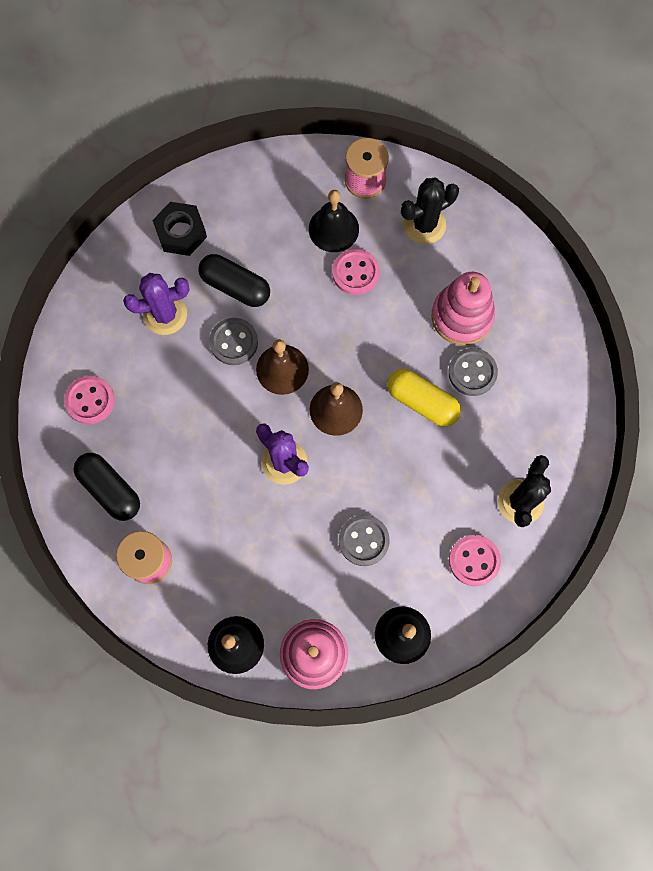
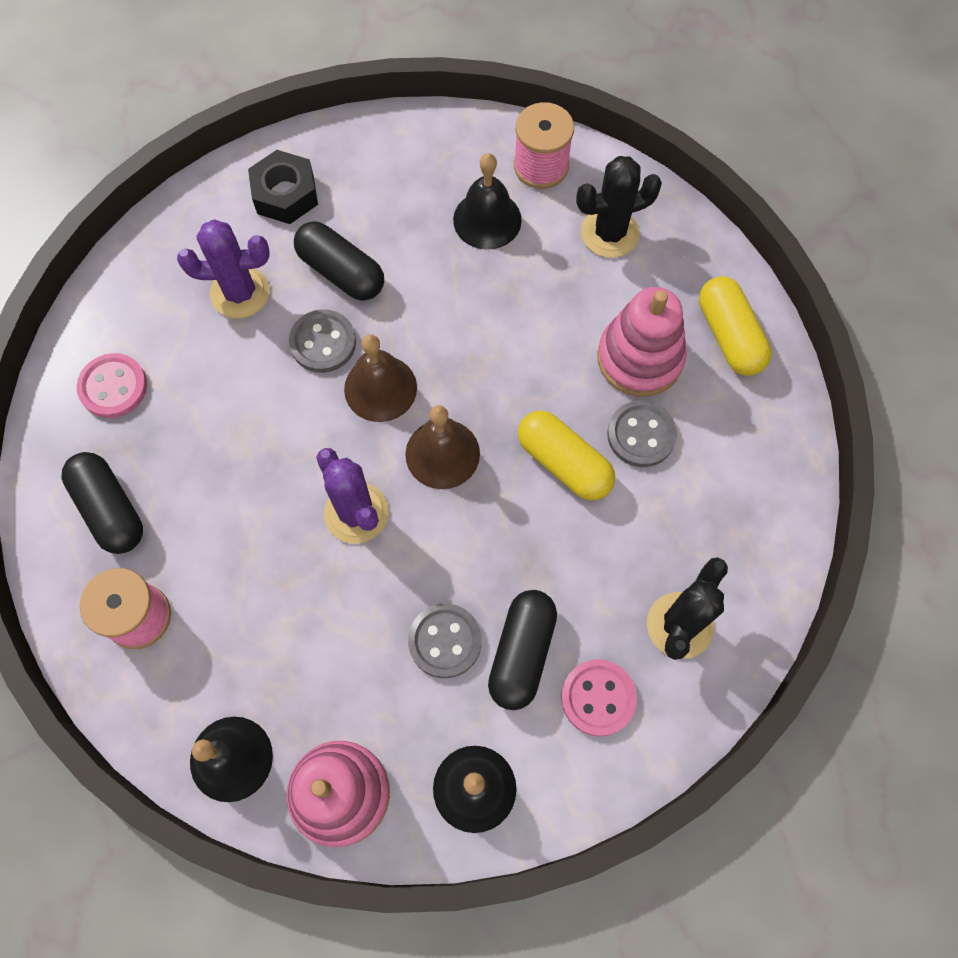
camera: 10 degrees right, 5 degrees down
(355, 273) = (505, 279): pink button -> none
(417, 539) = (521, 653): none -> black capsule
(522, 289) = (729, 336): none -> yellow capsule

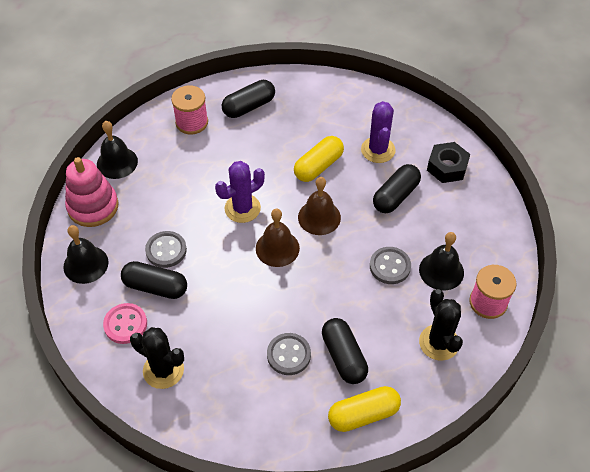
camera: 90 degrees right, 15 degrees down
(113, 387) = (317, 102): pink button -> none
(323, 342) = (347, 189): grey button -> grey button (390, 266)
(564, 463) = (270, 311): yellow capsule -> yellow capsule (318, 166)
(639, 358) = (344, 357): pink stacking toy -> black capsule

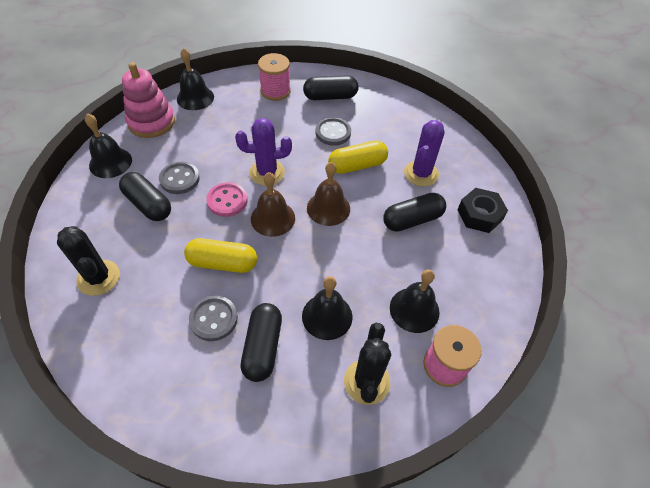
camera: 25 degrees right, 0 degrees up
(125, 324) = (100, 224): pink button -> pink button (227, 200)
(363, 414) = (241, 417): yellow capsule -> yellow capsule (223, 263)
(377, 308) = (327, 316): none -> black bell
(390, 266) = (365, 281): grey button -> grey button (333, 132)

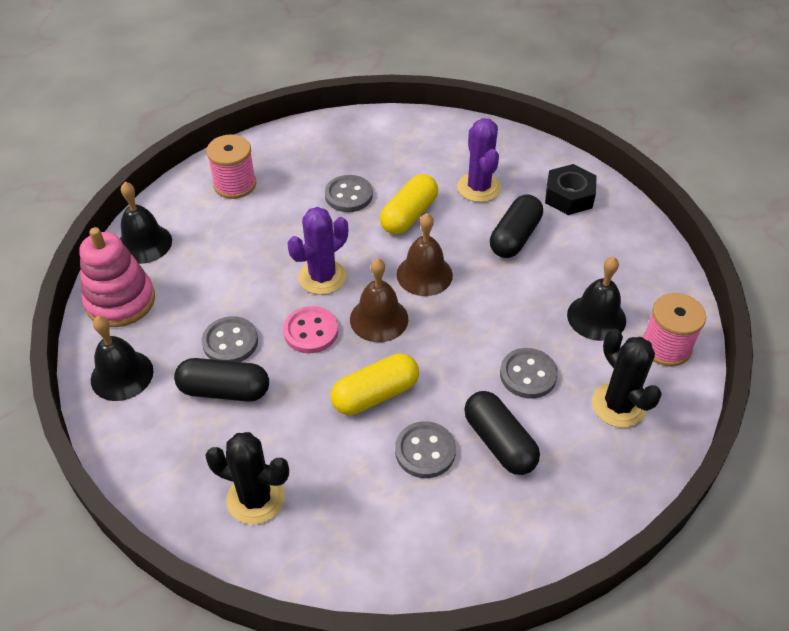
camera: 35 degrees left, 5 degrees down
(327, 316) = (528, 375): black bell -> grey button
(330, 97) = (305, 158): black capsule -> none

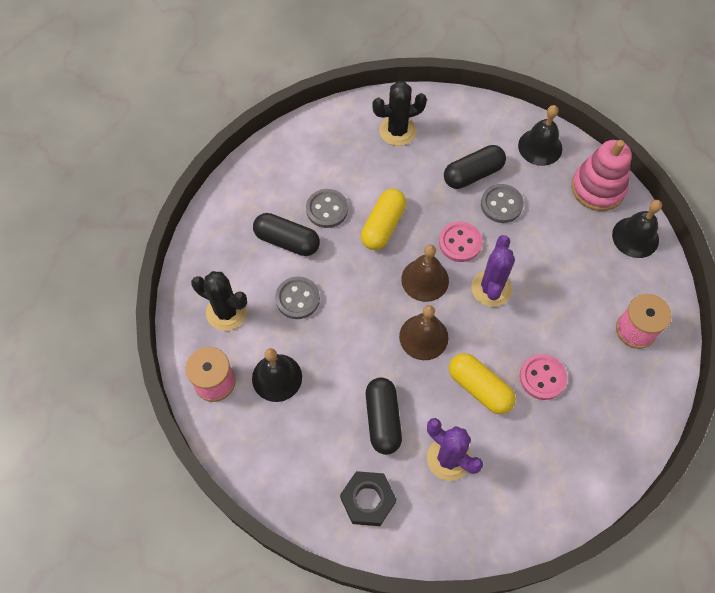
camera: 145 degrees right, 15 degrees up
(348, 195) = (542, 377): grey button -> pink button
(409, 215) = (479, 388): yellow capsule -> yellow capsule turned 45 degrees counterclockwise

